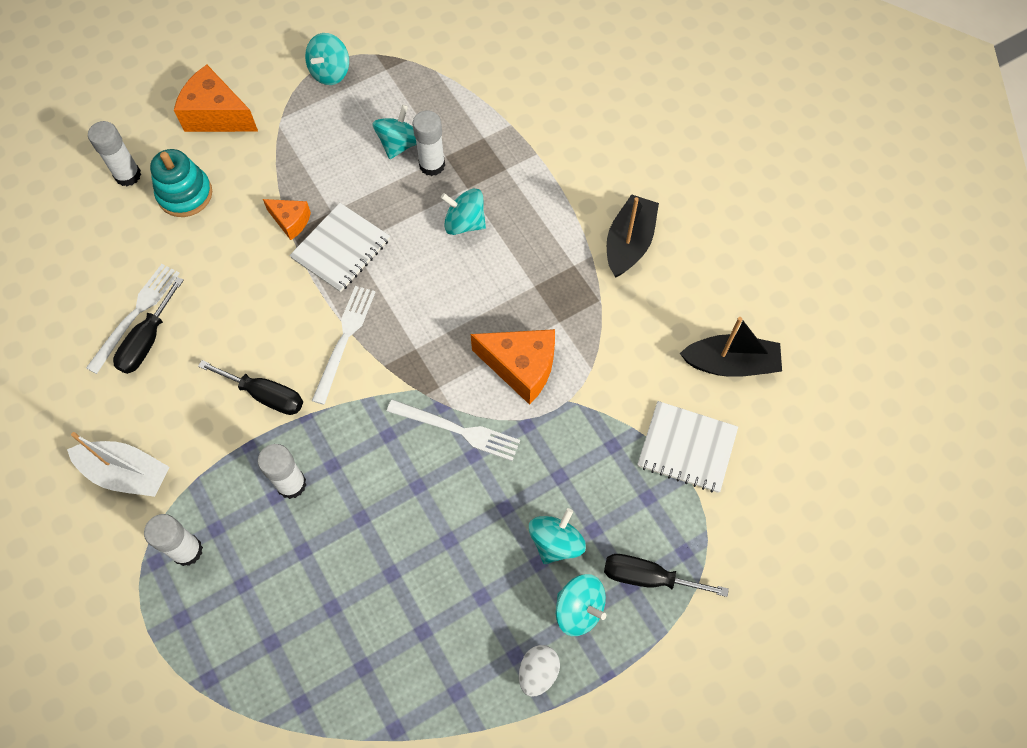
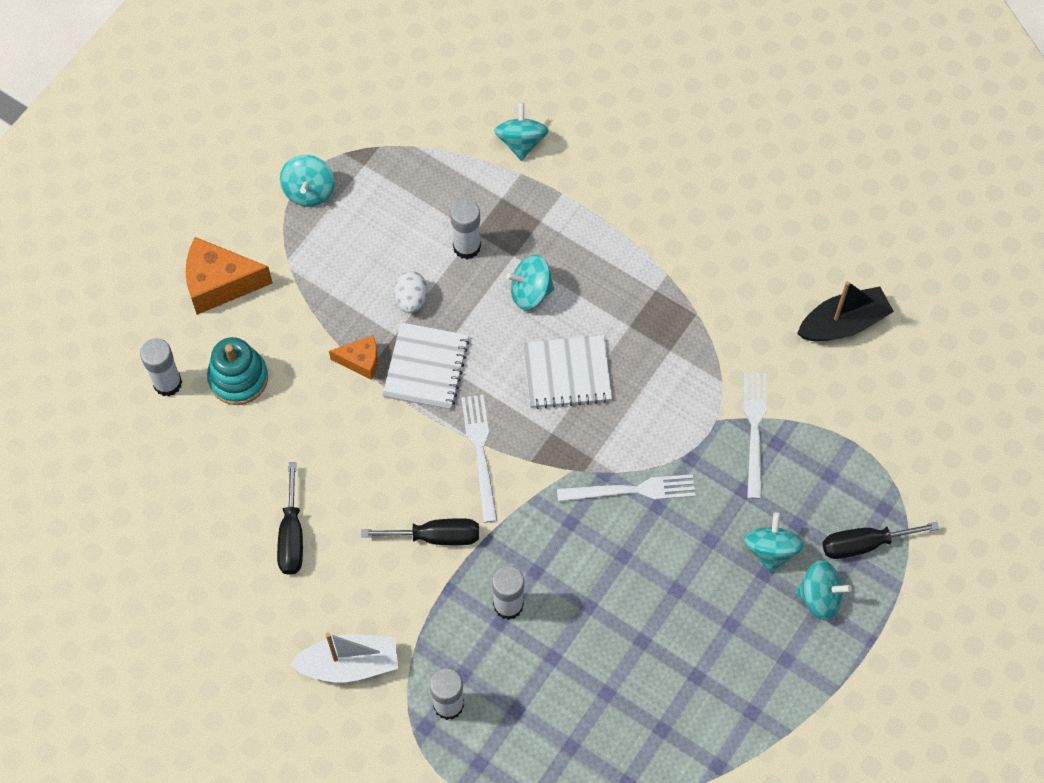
camera: 25 degrees left, 0 degrees up
(136, 314) = (264, 516): white fork -> white fork (754, 430)
(399, 144) = (422, 238): turquoise spinning top -> turquoise spinning top (521, 142)
(521, 367) = (658, 408): orange cheese -> none
(538, 672) = (812, 665): white egg -> white egg (411, 299)
(629, 243) = (695, 247): black boat -> none
(687, 448) = (842, 417): white notebook -> white notebook (567, 373)

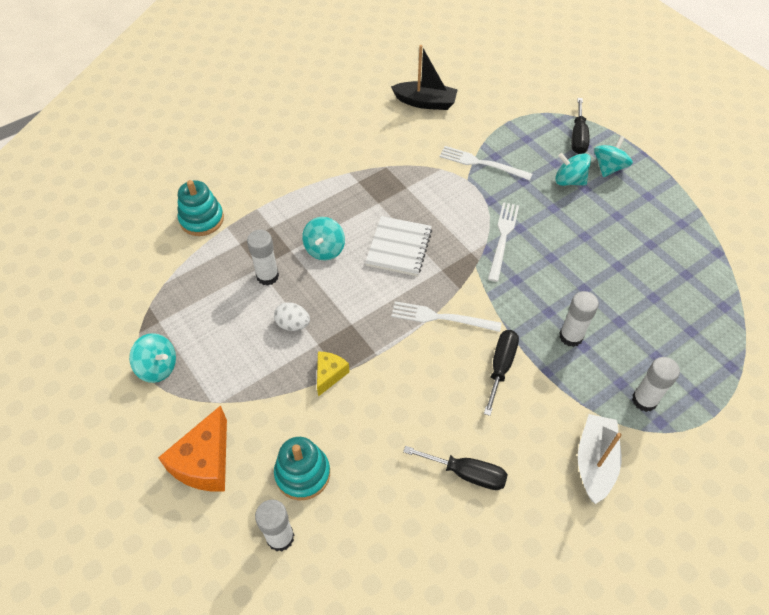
camera: 70 degrees left, 10 degrees down
(361, 361) = (329, 375): orange cheese -> yellow cheese
(426, 367) = (355, 331): white notebook -> none
(521, 142) = (202, 219): turquoise spinning top -> turquoise stacking toy
(843, 323) = (425, 102): black boat -> black boat turned 105 degrees clockwise

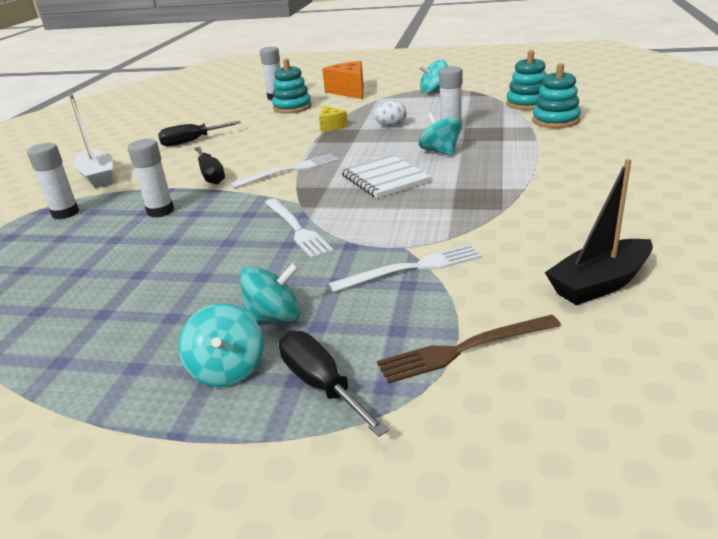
camera: 140 degrees right, 25 degrees down
(162, 261) = (527, 103): none -> turquoise stacking toy
(513, 115) = (464, 349): none -> brown fork

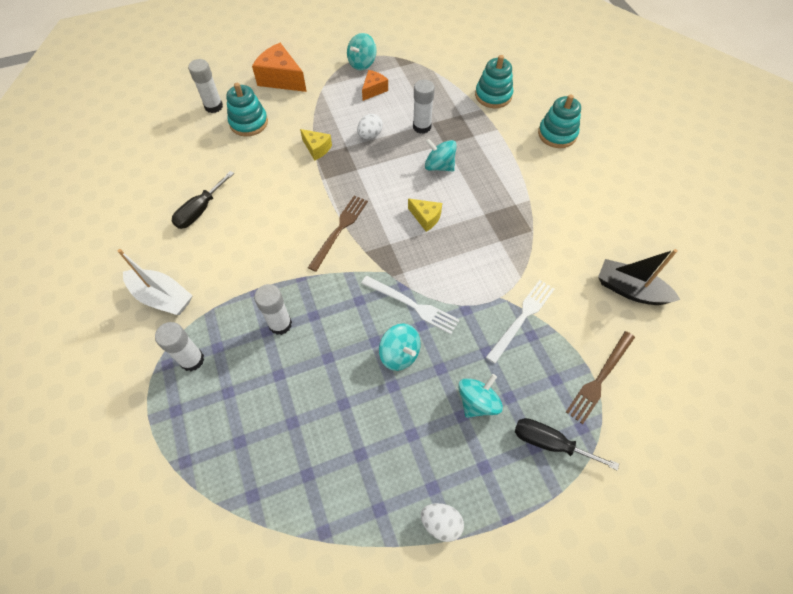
camera: 35 degrees left, 30 degrees up
(100, 402) = (441, 523): none -> white egg
(211, 175) = (275, 259): black screwdriver -> none
(227, 369) = (490, 459): turquoise spinning top -> turquoise spinning top (399, 354)
(290, 170) = (339, 230): white fork -> brown fork
(385, 179) = (426, 218): white notebook -> yellow cheese
(427, 104) = (374, 90): none -> orange cheese
(527, 103) = (455, 71): turquoise stacking toy -> turquoise stacking toy (557, 134)
(599, 284) = (630, 290): black boat -> black boat turned 90 degrees clockwise

